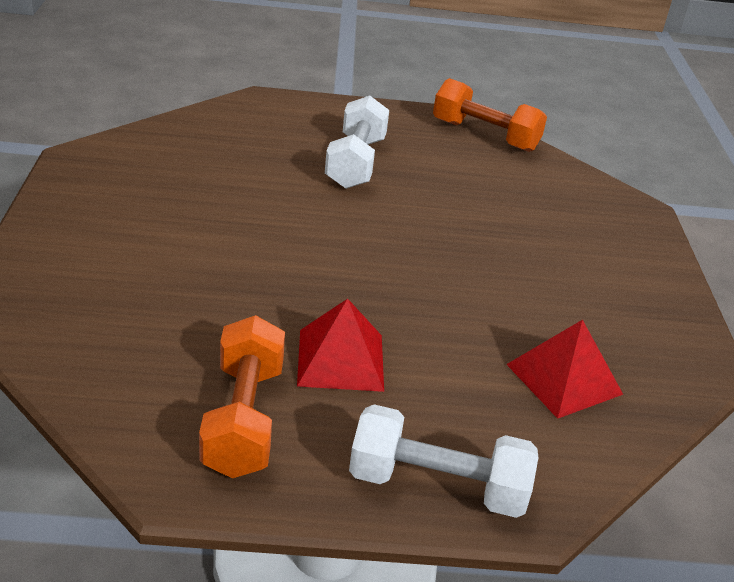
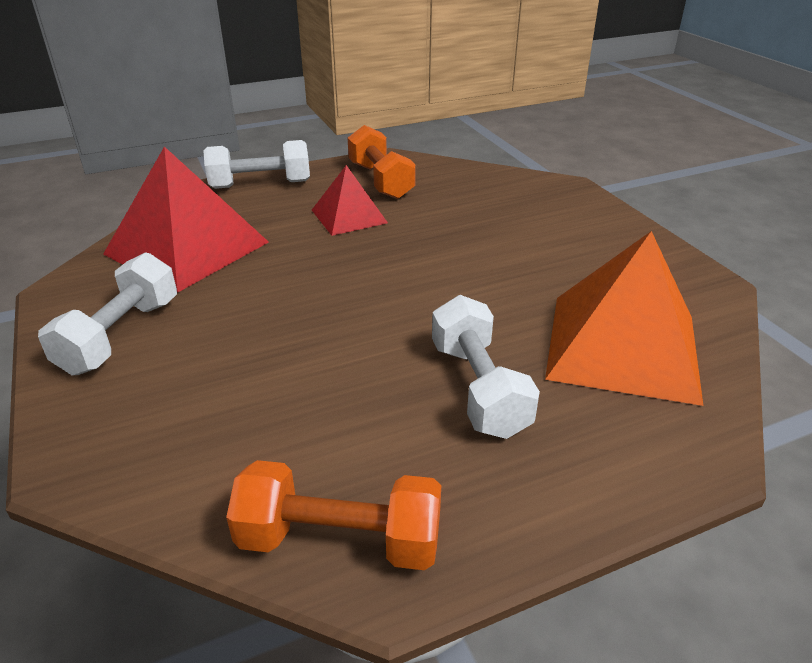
camera: 160 degrees right, 0 degrees up
(225, 149) = (622, 346): none -> orange pyramid
(564, 379) = (187, 248): red pyramid -> red pyramid, size x1.79
(625, 288) = (121, 335): none -> white dumbbell

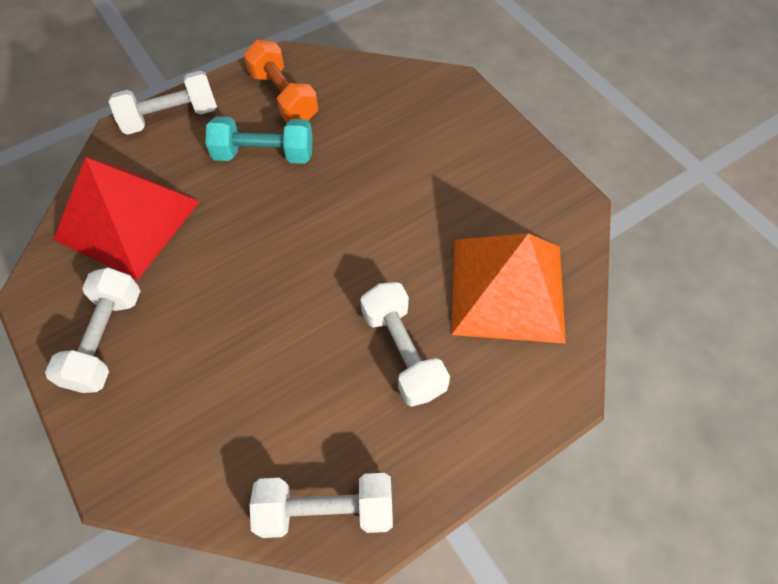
camera: 10 degrees left, 25 degrees up
(340, 540) = (326, 509): orange dumbbell -> white dumbbell
(349, 216) = (264, 154): red pyramid -> turquoise dumbbell

